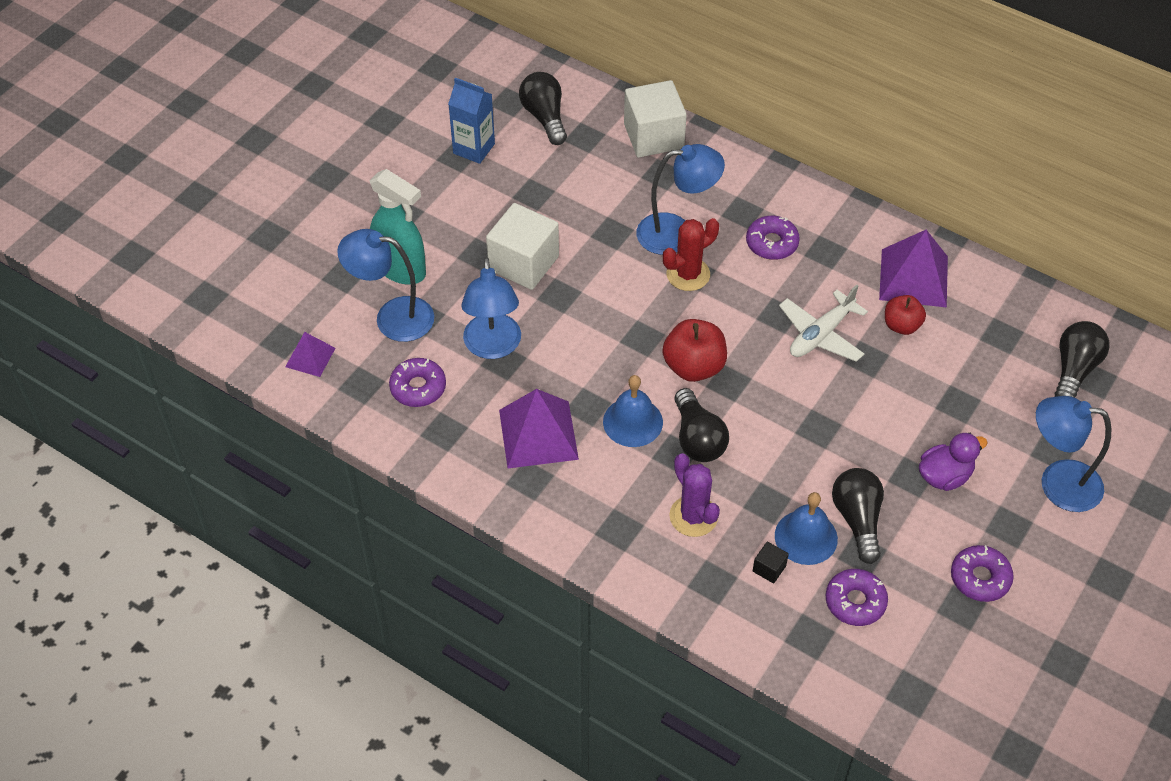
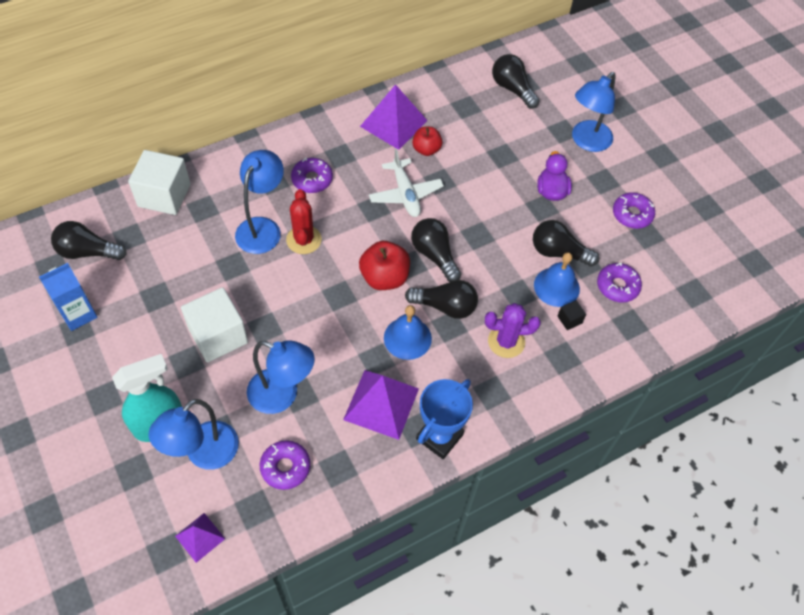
camera: 65 degrees left, 5 degrees up
(533, 503) = (439, 437): none -> blue trophy
(758, 399) = (434, 255): none -> black light bulb

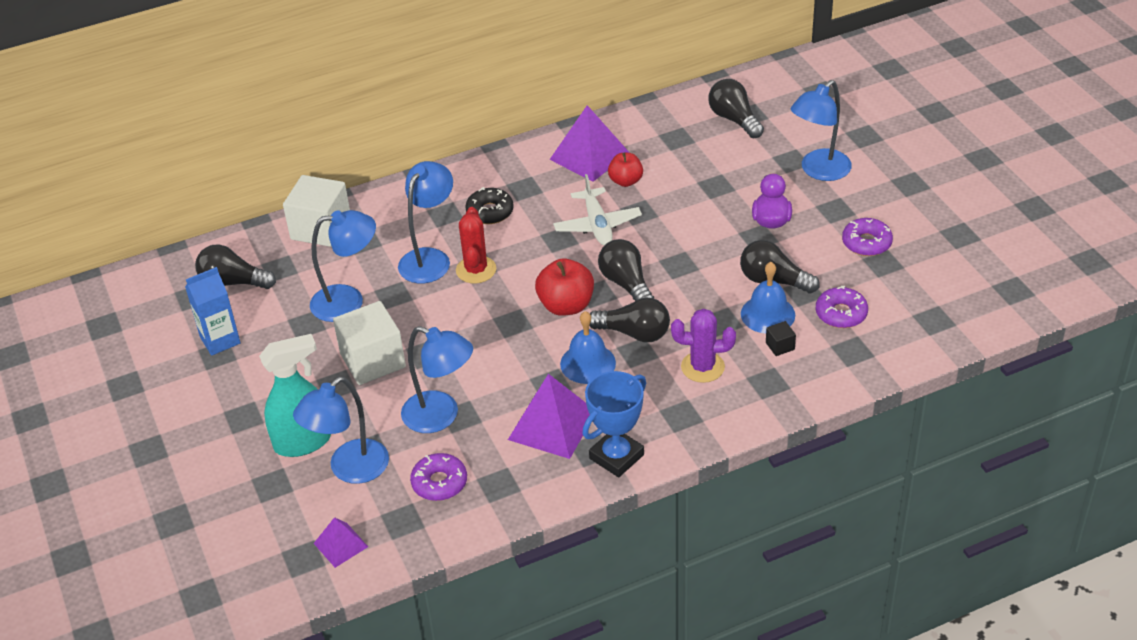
camera: 10 degrees right, 15 degrees down
(193, 273) = (348, 301): none -> blue lamp
(312, 179) = (490, 212): purple donut -> black donut

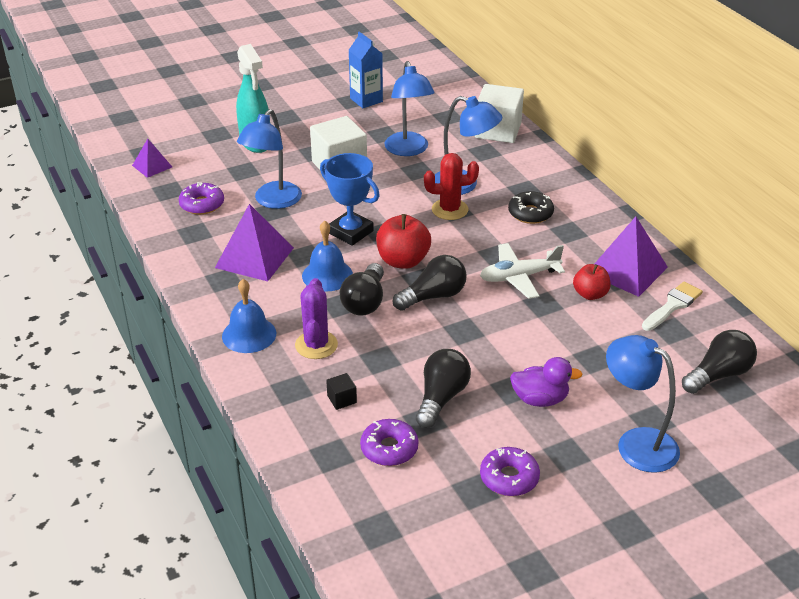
camera: 85 degrees right, 5 degrees down
(233, 282) = (430, 99): black light bulb -> none
(350, 469) = (224, 164): blue lamp -> none
(616, 456) = (211, 293): blue trophy -> blue trophy (350, 232)
(642, 134) = (673, 305): none -> white brush
(768, 314) = (389, 392): blue bell -> blue bell (249, 334)

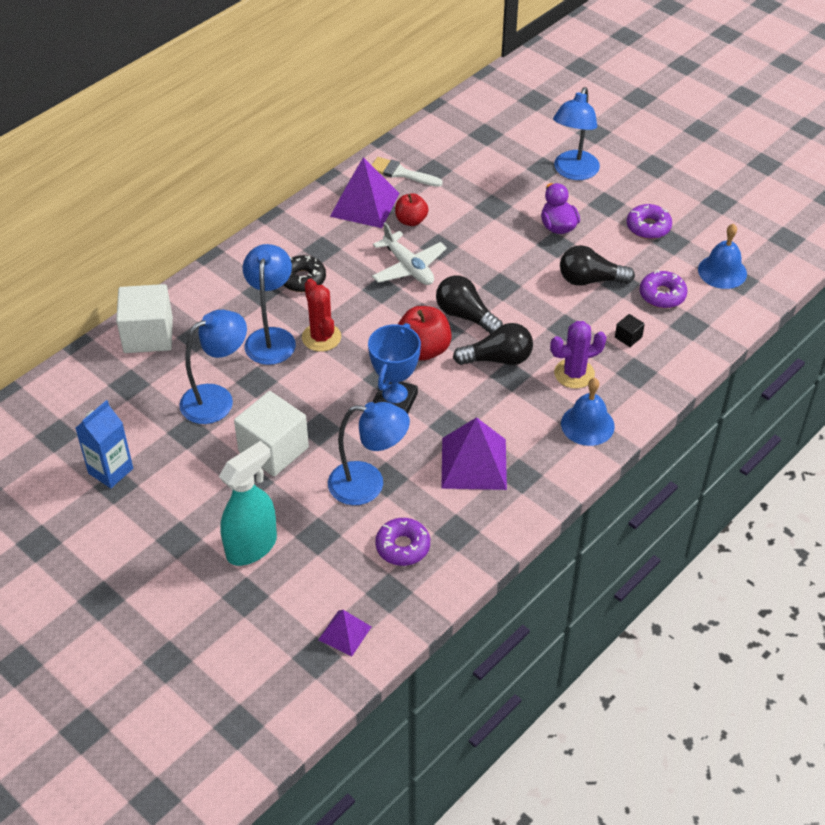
camera: 110 degrees left, 10 degrees up
(327, 275) = (473, 397): blue bell -> blue bell (722, 271)
(718, 375) = (475, 142): black light bulb -> none

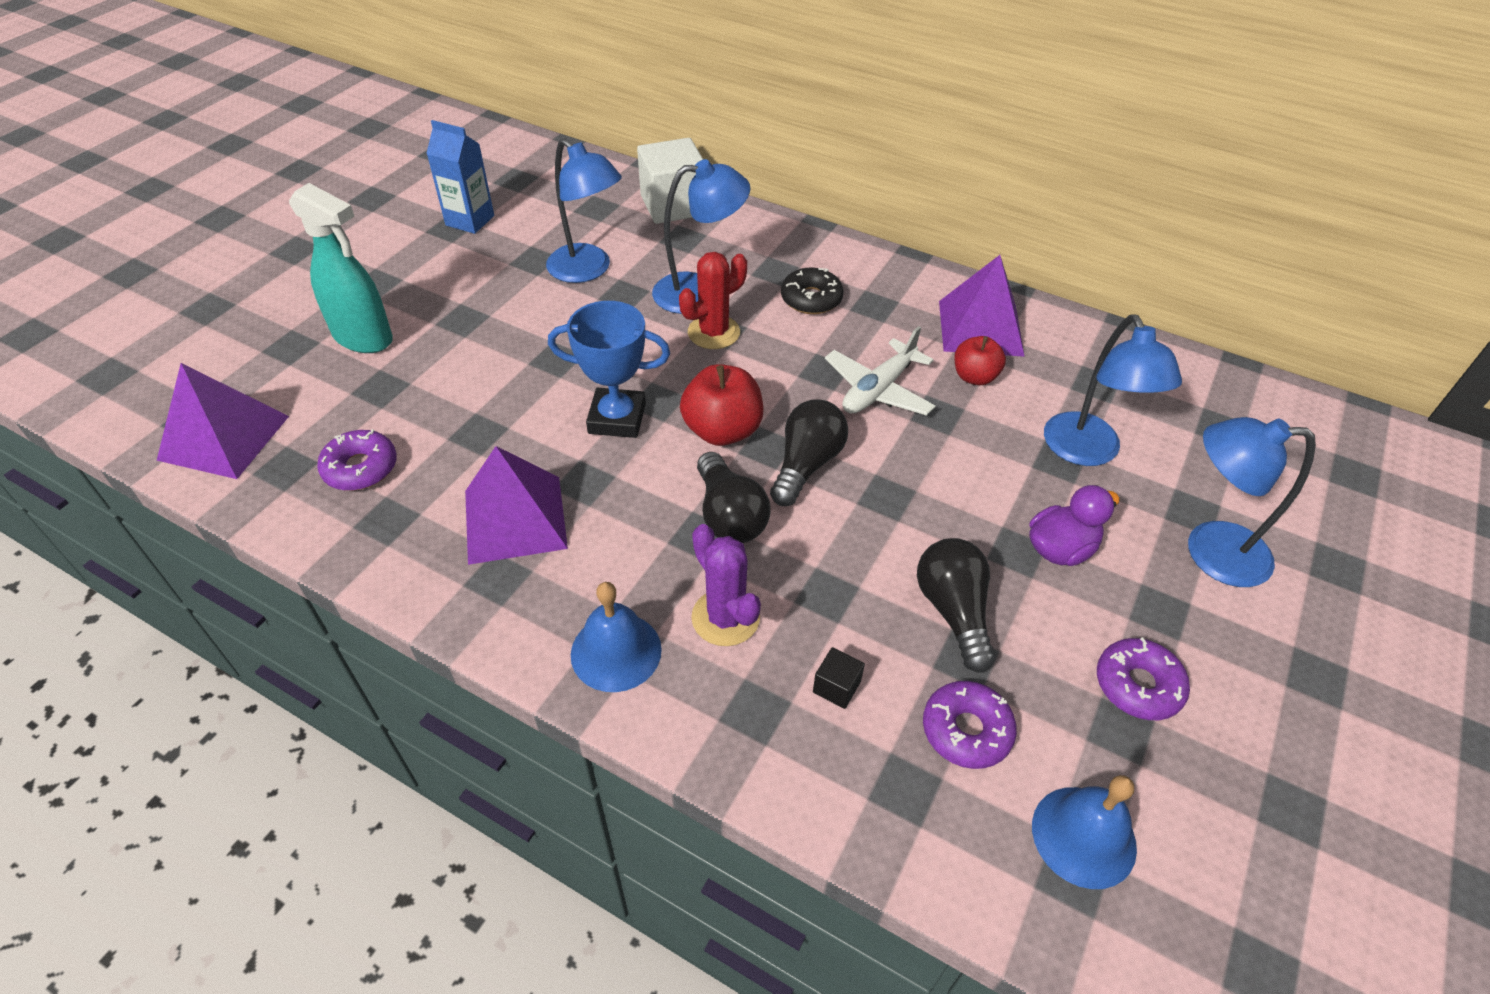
camera: 75 degrees right, 0 degrees up
(273, 449) = (515, 327): white cube -> none
(344, 633) = (224, 437): purple pyramid -> purple pyramid, size x1.80
(368, 484) = (466, 417): blue lamp -> blue lamp (1087, 452)
(401, 173) = (1067, 351): white brush -> none

